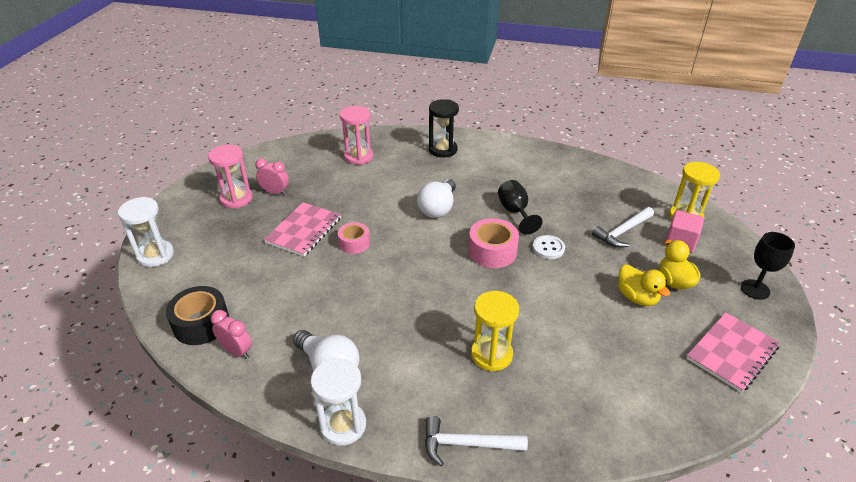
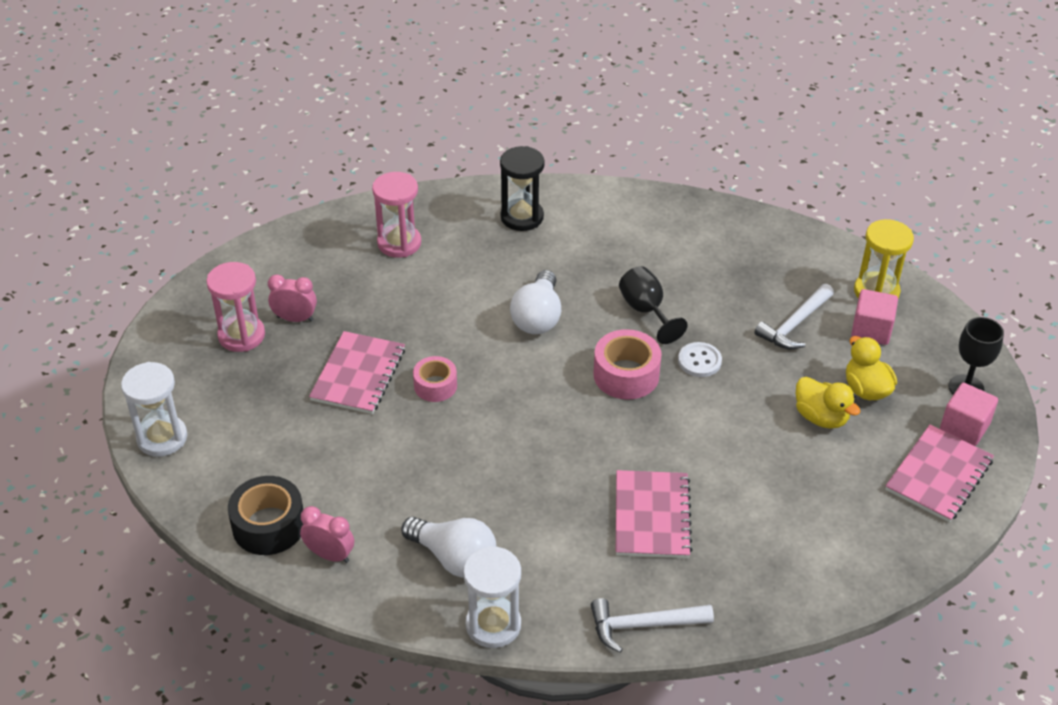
camera: 10 degrees left, 5 degrees up
(491, 354) = (651, 516): yellow hourglass -> pink notebook
(753, 318) = (964, 427): none -> pink cube

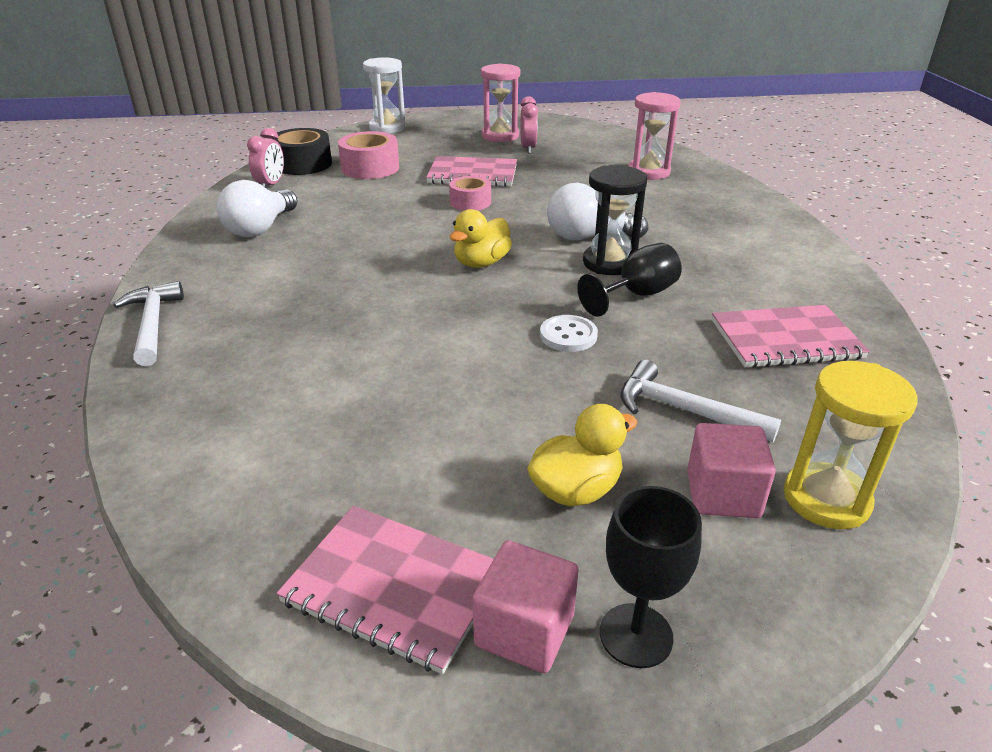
camera: 80 degrees right, 10 degrees down
(493, 625) = (179, 251): white hourglass -> none
(522, 217) = (736, 217): black hourglass -> black hourglass (609, 263)
(626, 375) = (523, 290): pink tape -> pink tape (370, 168)
(651, 516) = (307, 319): pink notebook -> pink notebook (785, 339)
(821, 417) = (498, 442): yellow duck -> yellow duck (481, 263)

